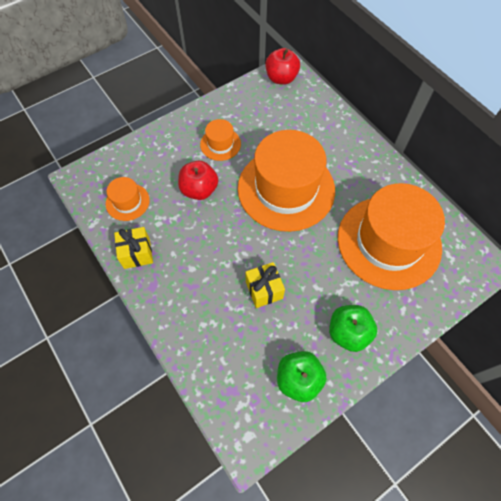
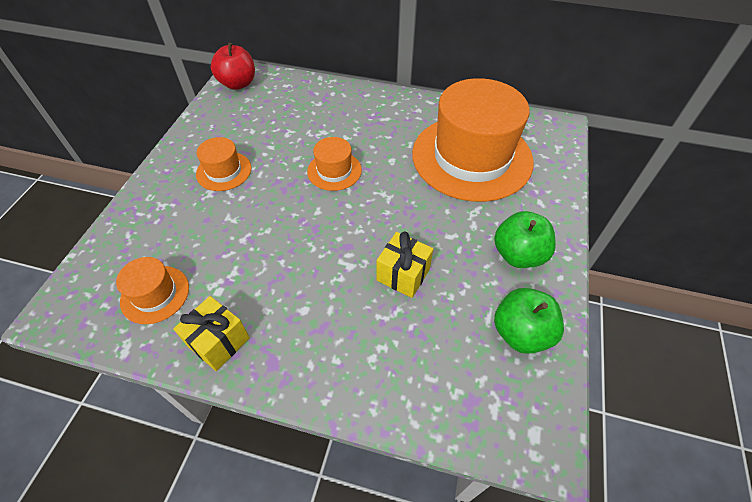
camera: 40 degrees left, 10 degrees down
(199, 190) = (239, 227): red apple -> none
(286, 189) = (334, 171): orange hat -> orange hat, size x0.44

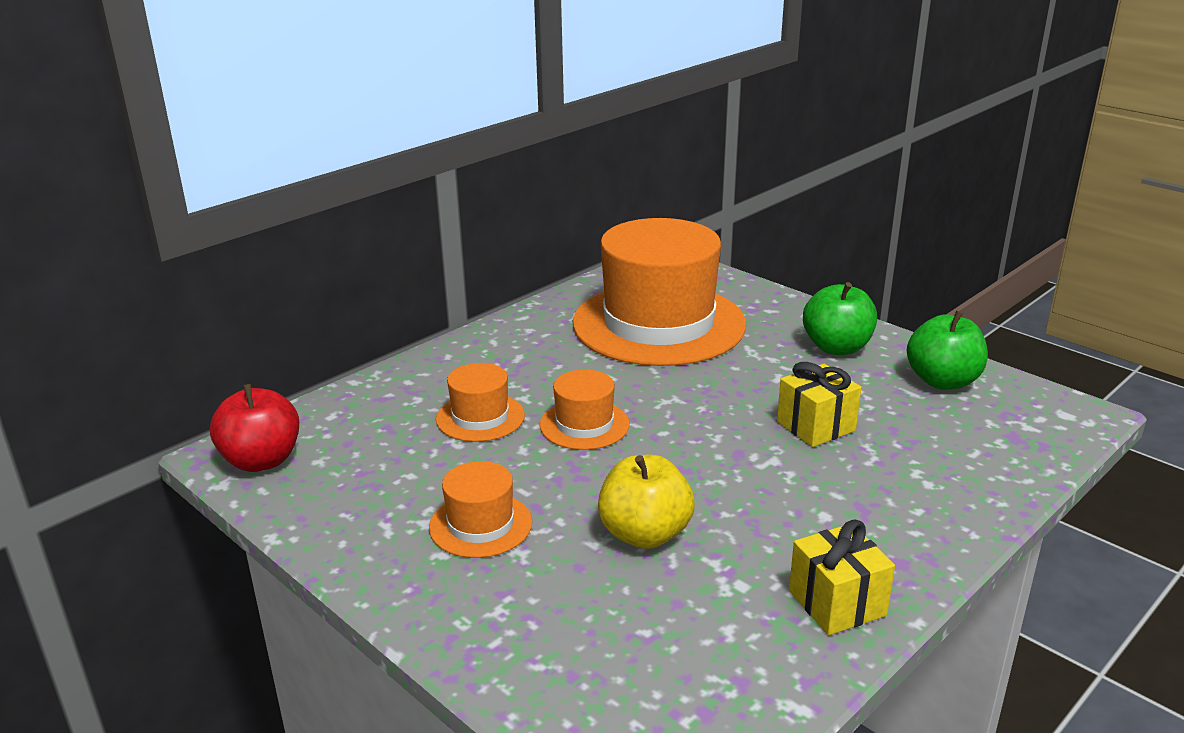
camera: 60 degrees left, 25 degrees down
(155, 294) = (703, 653): orange hat -> orange hat (480, 417)
(245, 234) = (645, 534): none -> yellow apple

